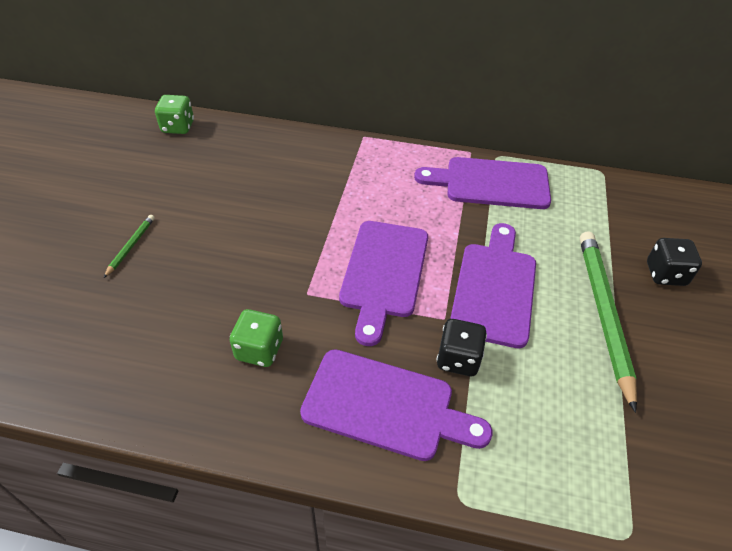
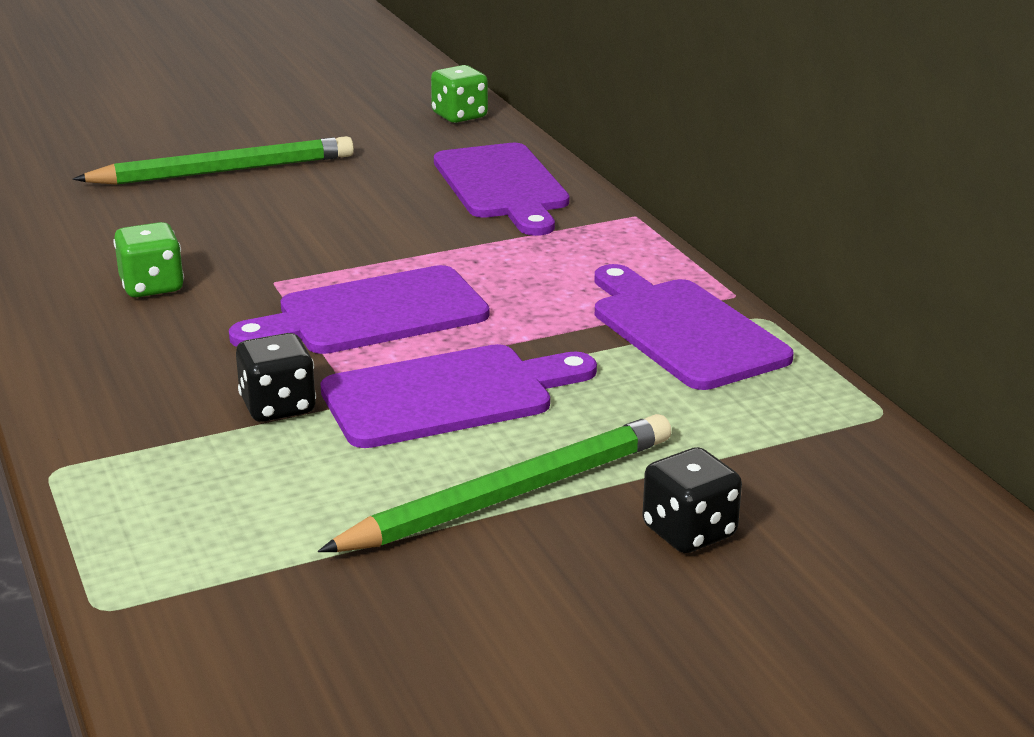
camera: 55 degrees right, 20 degrees down
(131, 246) = (224, 171): green pencil -> green pencil, size x2.25
(385, 406) = (147, 383): purple cutting board -> purple cutting board (502, 186)

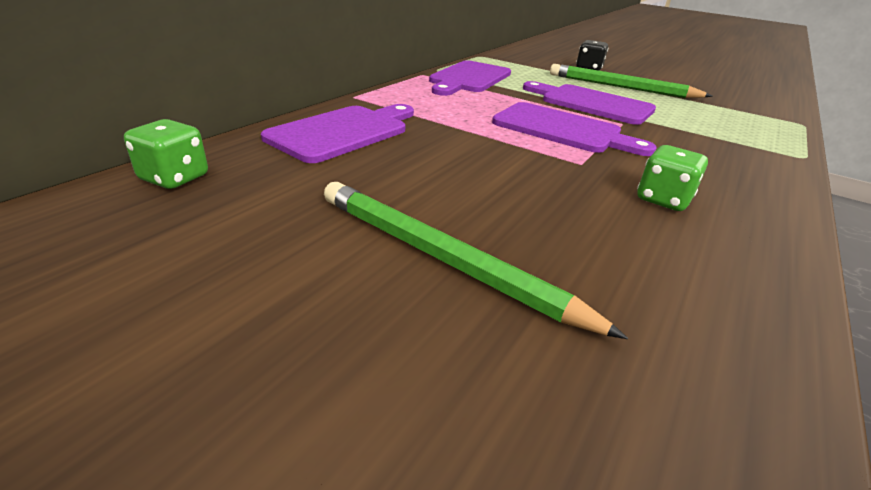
camera: 125 degrees left, 5 degrees up
(278, 407) = (667, 129): black dice -> none

